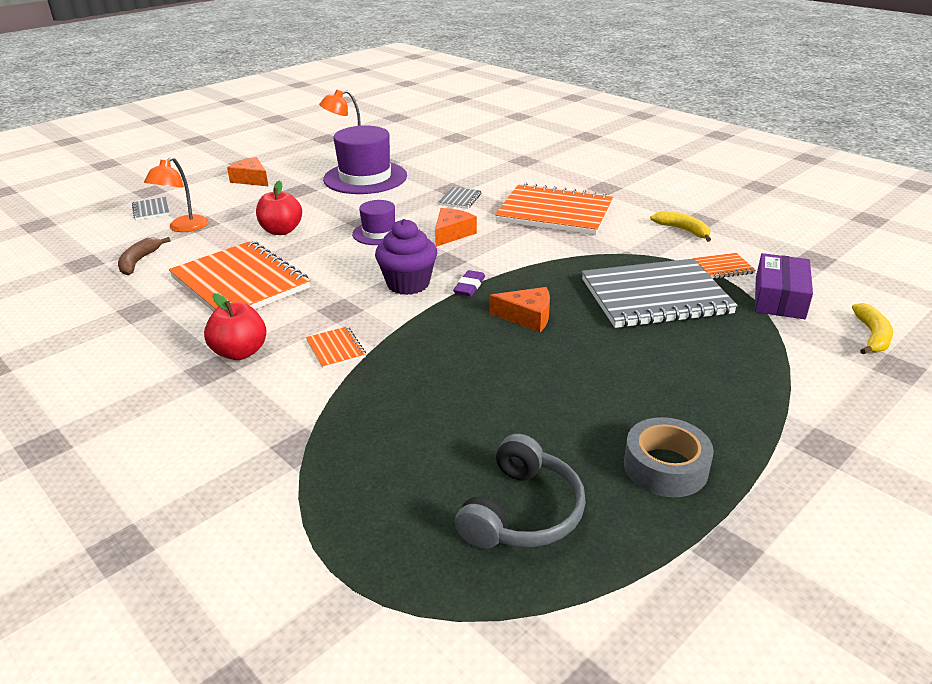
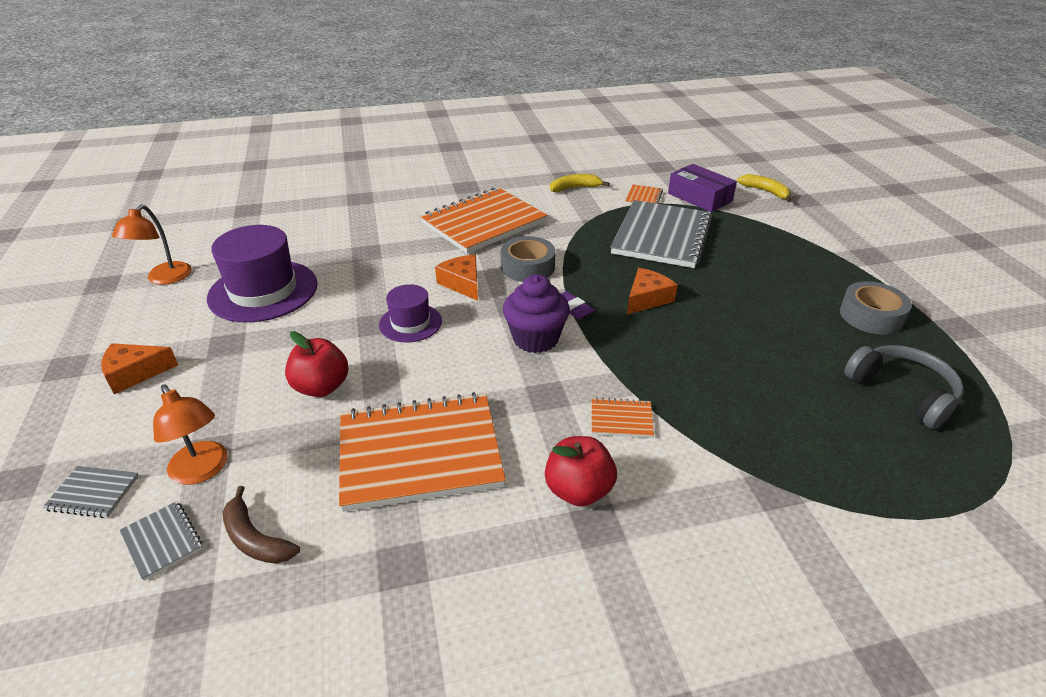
camera: 60 degrees left, 5 degrees up
(460, 199) = (396, 255): grey notebook -> grey notebook (162, 541)
(509, 250) = (527, 267): none -> grey tape

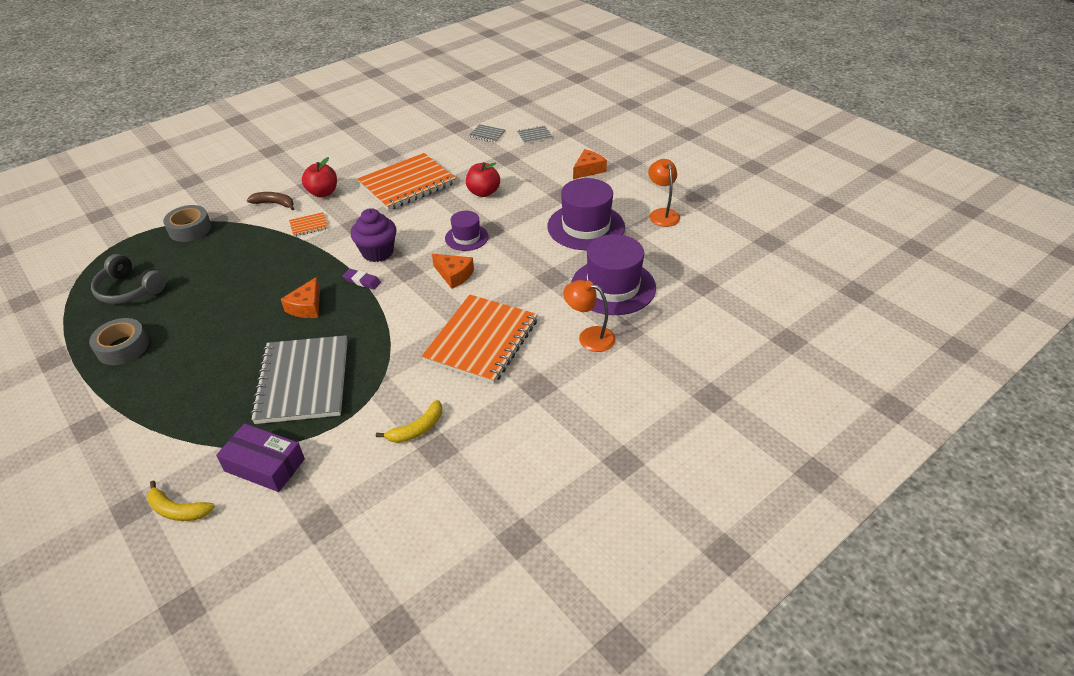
camera: 155 degrees right, 5 degrees up
(202, 470) = (500, 152): orange lamp -> orange lamp (589, 337)
(255, 539) = (452, 144): brown banana -> brown banana (274, 204)
(323, 228) = (613, 287): none -> purple hat
(527, 267) = (413, 305): grey tape -> grey tape (190, 229)
(643, 197) = (332, 440): orange notebook -> none

